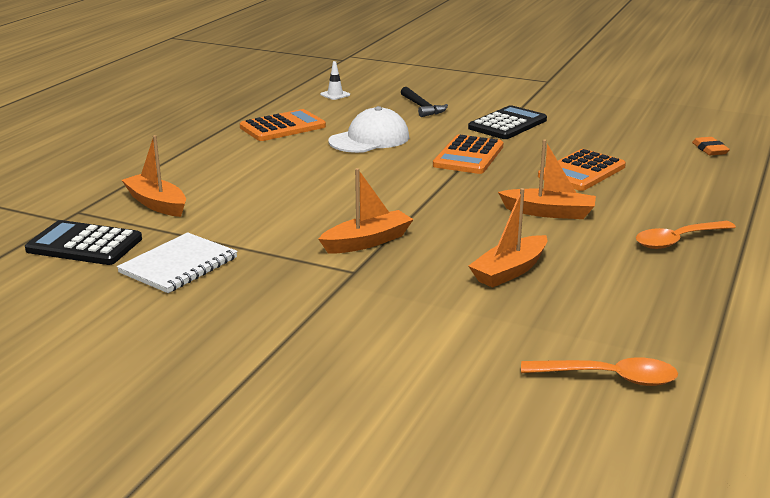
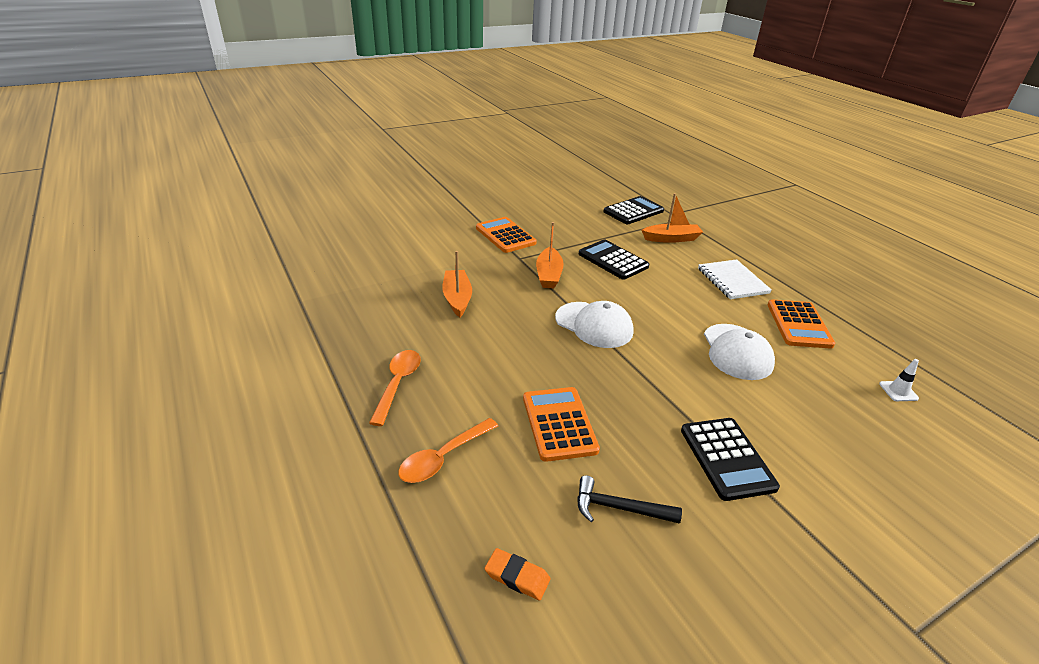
camera: 125 degrees right, 10 degrees up
(179, 265) = (583, 223): white notebook -> white notebook (732, 281)
(271, 219) = (613, 260): none -> black calculator
(422, 107) = (823, 428): black hammer -> black hammer (619, 508)
(428, 194) = (594, 325): none -> white cap
(468, 156) = (653, 382): orange calculator -> orange calculator (505, 235)
(549, 212) = (507, 356): orange boat -> none
(609, 377) = (340, 272): orange spoon -> orange spoon (443, 457)

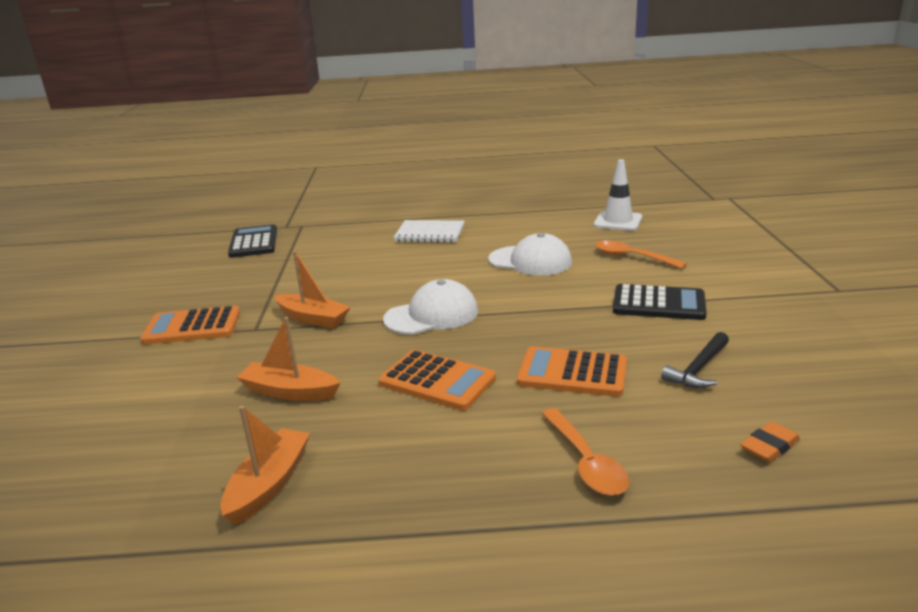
camera: 60 degrees left, 10 degrees down
(397, 384) = (428, 475): orange spoon -> orange spoon (632, 257)
(613, 260) = (330, 276): black calculator -> none
(671, 239) = (330, 239): orange boat -> orange boat (269, 484)
(799, 324) = (515, 228): orange calculator -> orange calculator (437, 381)
(898, 391) = (618, 221): white traffic cone -> white traffic cone, size x1.86

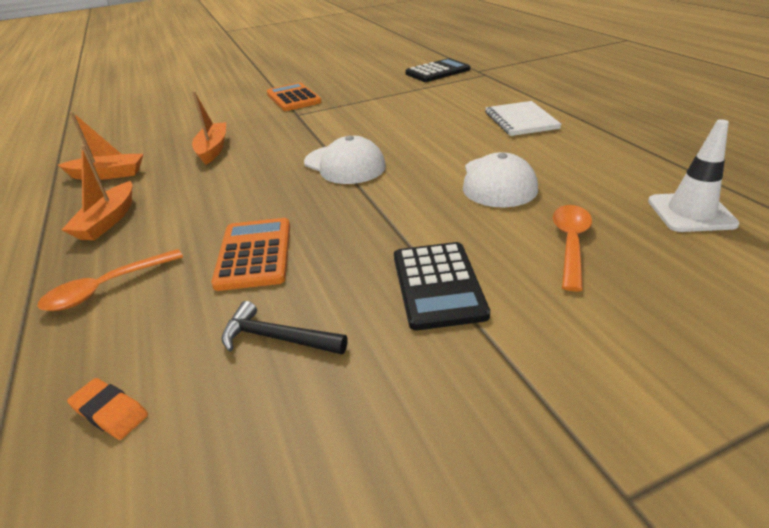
camera: 70 degrees right, 10 degrees up
(313, 318) = (319, 126): orange boat -> orange boat (108, 220)
(437, 381) = (232, 194): orange calculator -> none

